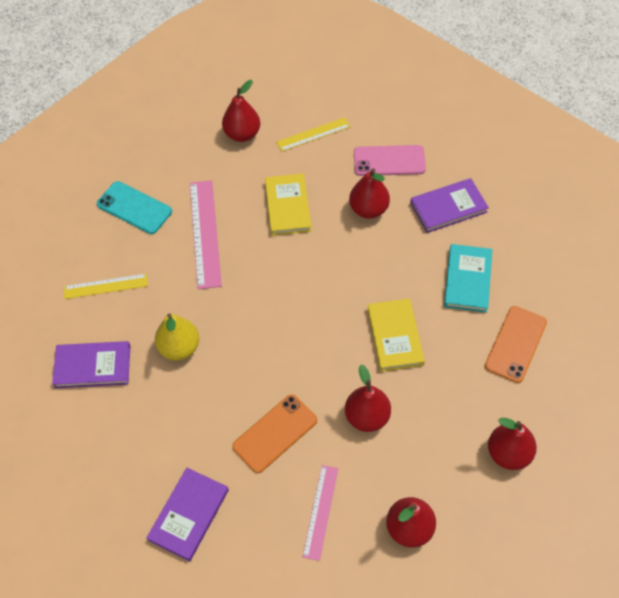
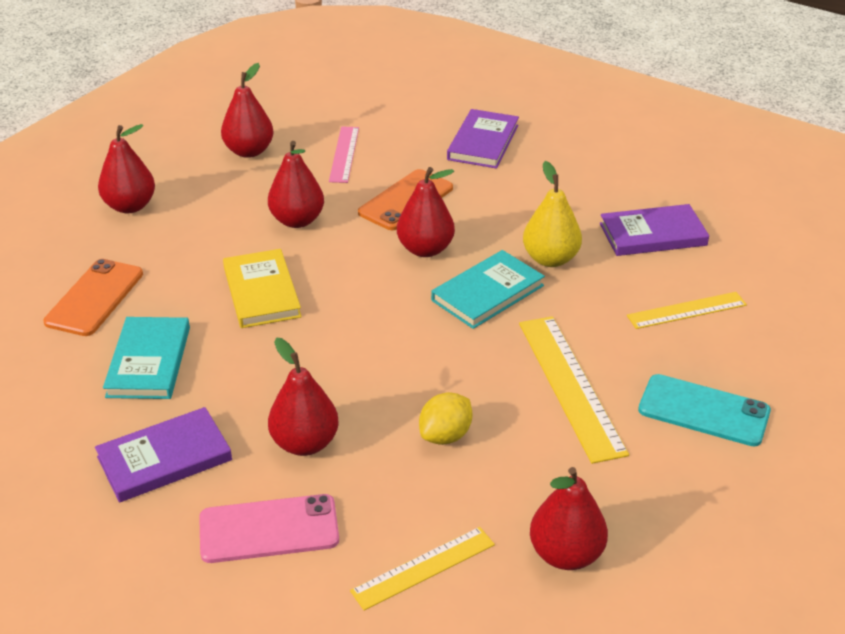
camera: 170 degrees right, 20 degrees down
(205, 233) = (570, 386): pink ruler -> yellow ruler
(235, 317) = (487, 293): none -> turquoise book
(270, 369) = (425, 249): none -> red pear
(287, 206) = (445, 435): yellow book -> yellow lemon

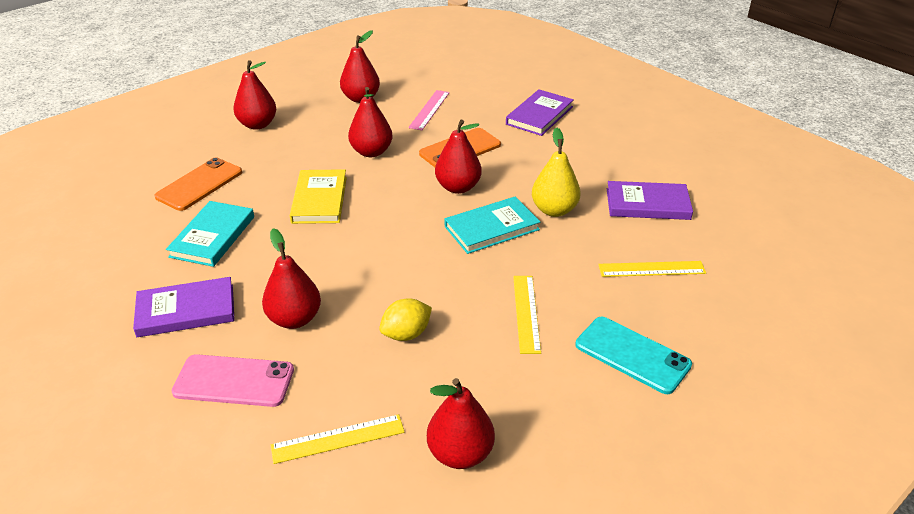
camera: 15 degrees right, 0 degrees up
(570, 386) = (526, 313): yellow ruler -> yellow ruler, size x0.62

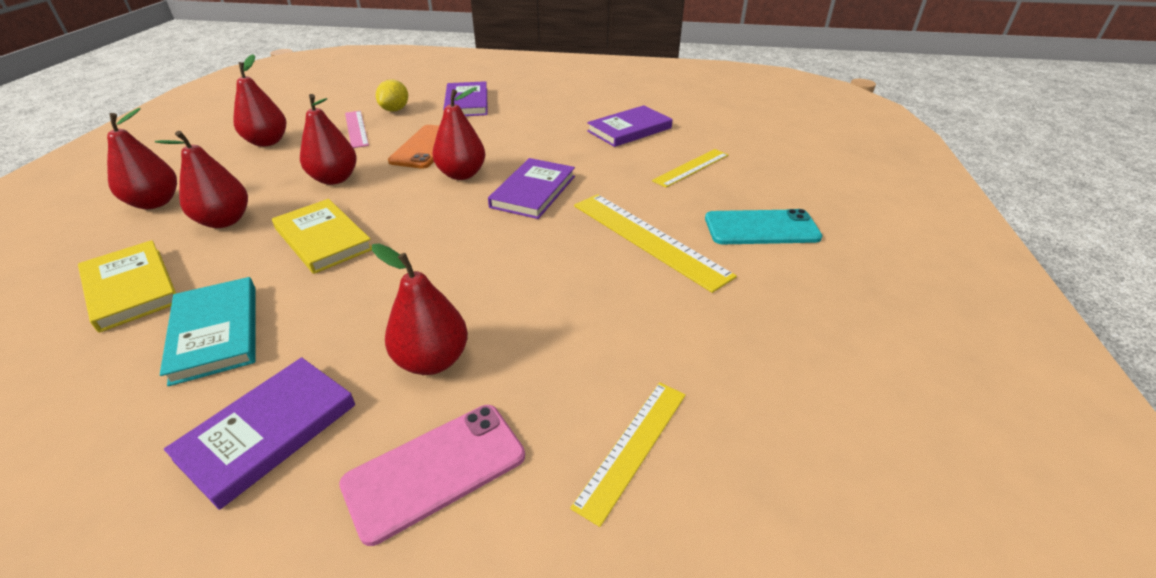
camera: 40 degrees left, 0 degrees up
(199, 184) = (131, 288): orange phone -> yellow book
(406, 334) = (570, 309): yellow lemon -> yellow lemon (395, 110)
(460, 453) = (754, 380): red pear -> red pear (224, 221)
(491, 228) = (533, 191): turquoise book -> purple book
(526, 313) = (648, 239): yellow ruler -> yellow ruler, size x1.61
(554, 210) = (567, 159): yellow pear -> none

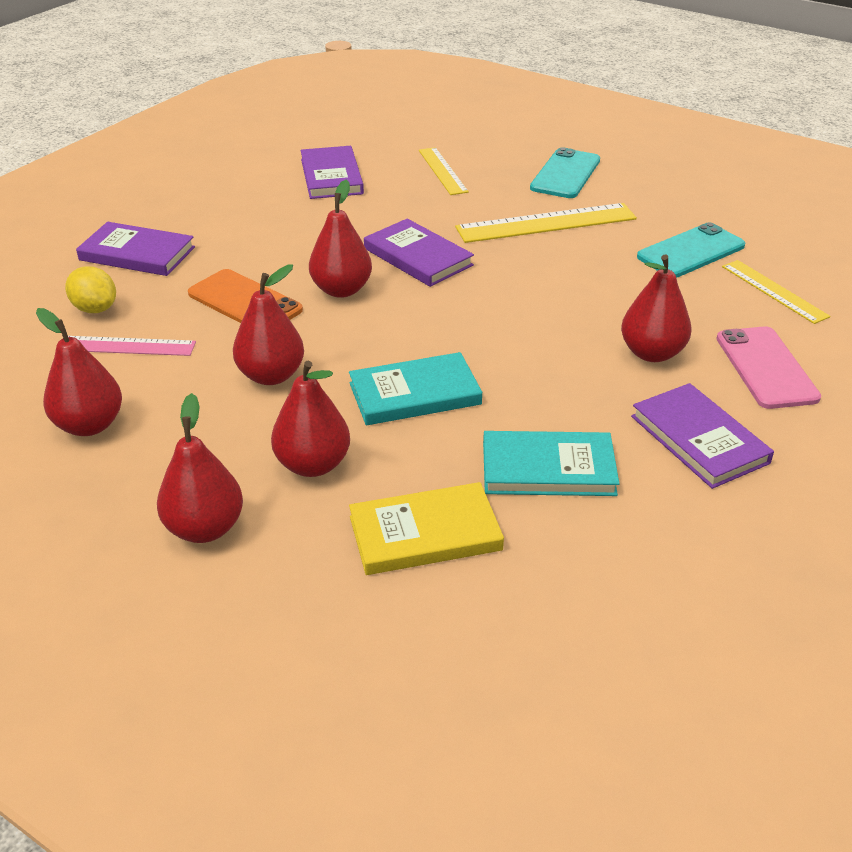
camera: 65 degrees left, 0 degrees up
(323, 239) = (415, 394): yellow book -> turquoise book
(675, 349) = (691, 251): none -> turquoise phone

